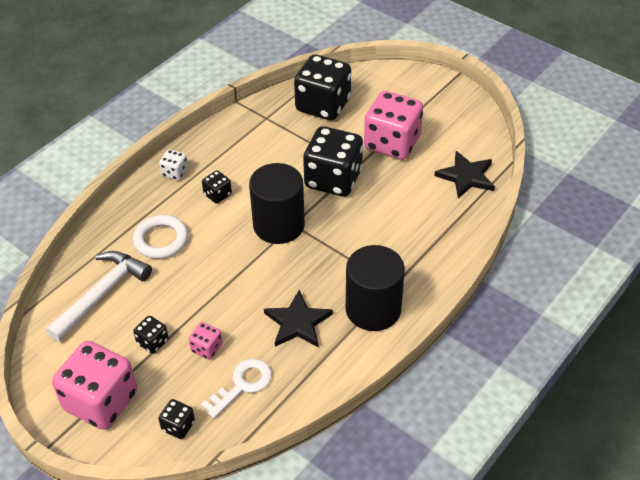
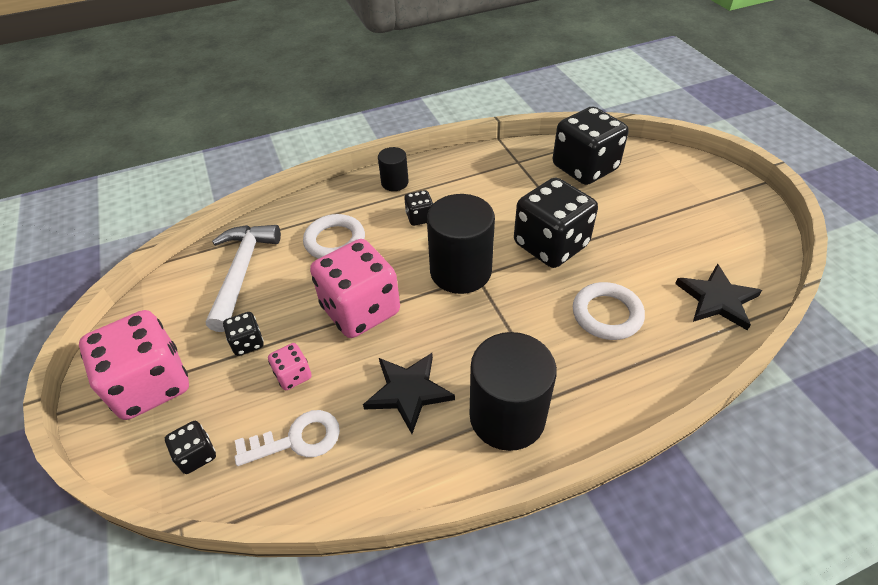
camera: 30 degrees right, 0 degrees up
(102, 294) = (242, 272): white hammer -> white hammer turned 60 degrees counterclockwise
(175, 172) = (394, 183): white dice -> black cylinder
(392, 143) = (641, 230): pink dice -> pink dice (360, 310)
(400, 216) = (607, 314): none -> white ring

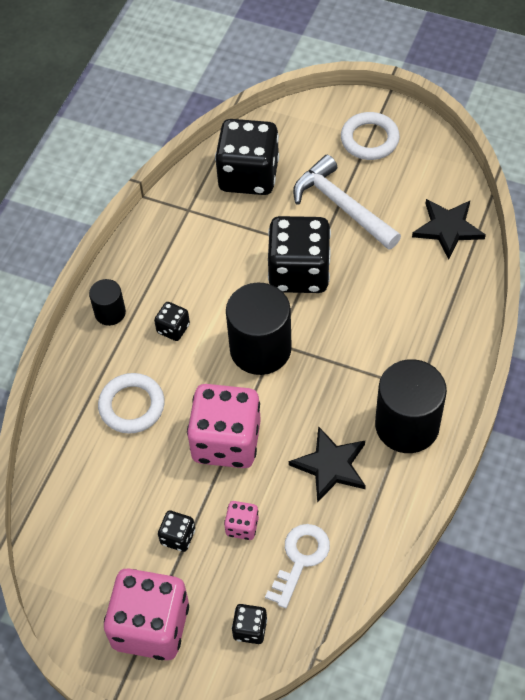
camera: 45 degrees left, 10 degrees up
(242, 272) = (93, 495): white hammer -> white hammer (342, 206)
(607, 314) = (393, 299): white ring -> white ring (369, 139)

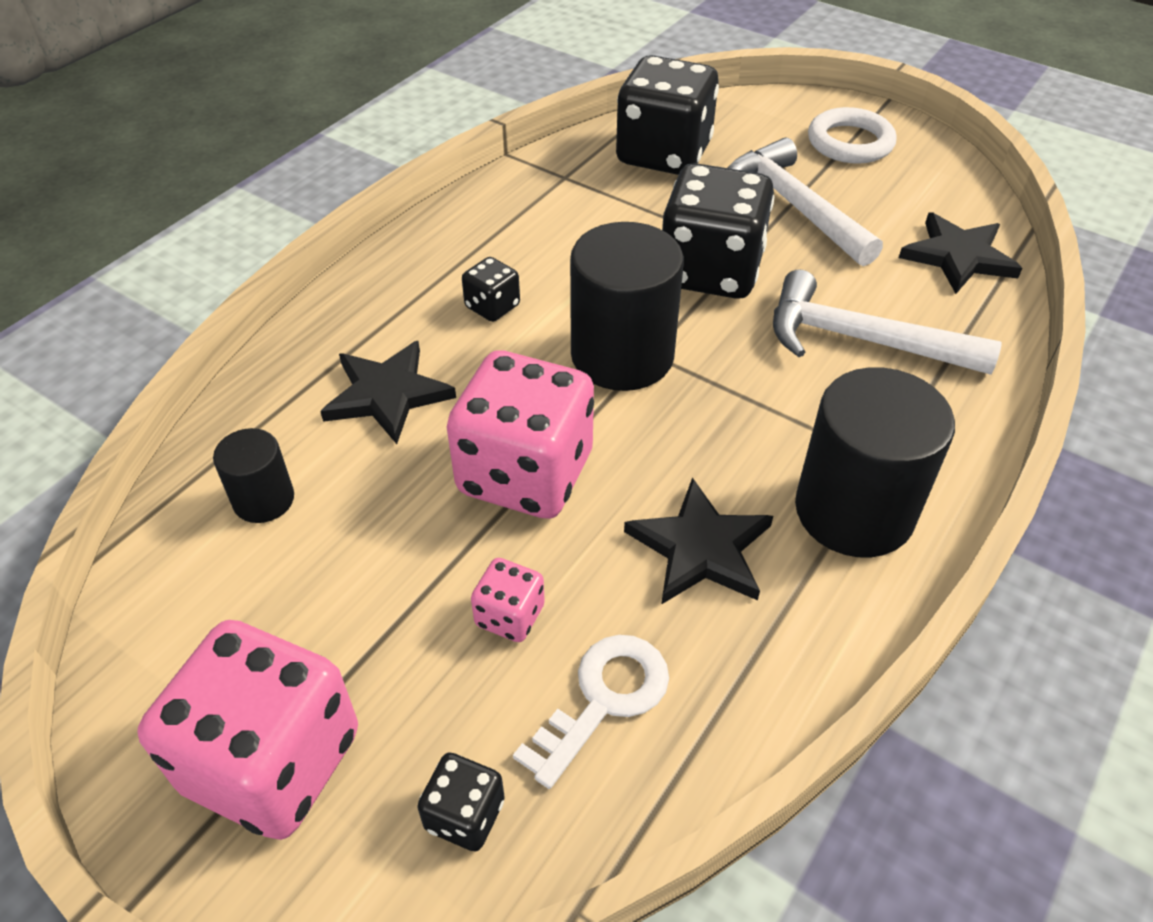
camera: 10 degrees right, 10 degrees down
(110, 312) = (404, 272): black cylinder -> black cylinder (264, 500)
(132, 406) = (387, 394): white ring -> black star
(178, 537) = (386, 609): black dice -> none
(397, 307) = (861, 340): none -> white hammer

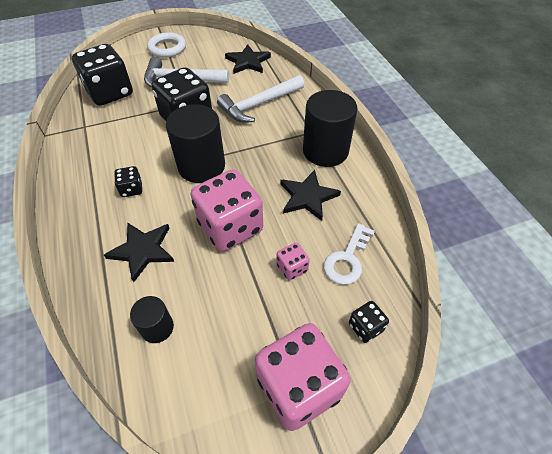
camera: 55 degrees left, 5 degrees up
(604, 699) = (347, 259): white key -> white key turned 135 degrees counterclockwise

